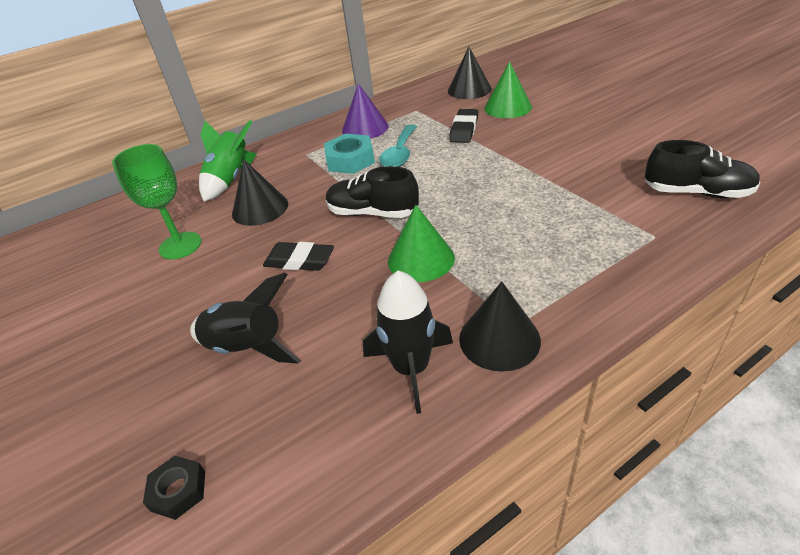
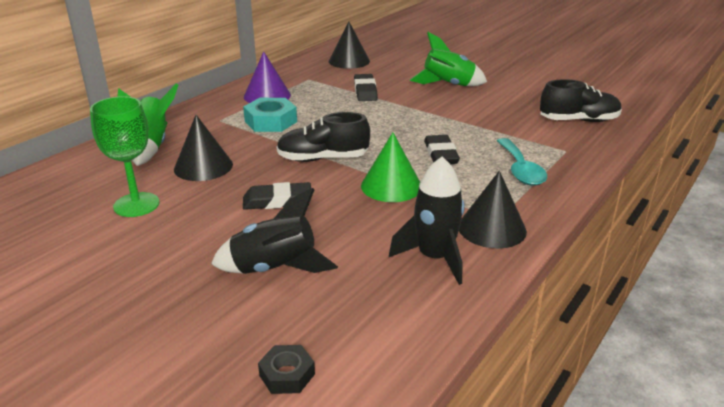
camera: 25 degrees left, 10 degrees down
(400, 154) = (317, 113): turquoise spoon -> turquoise spoon (520, 170)
(498, 222) = (440, 154): none -> black eraser
(507, 107) = (393, 73): green cone -> none
(559, 128) = (448, 85): none -> green rocket

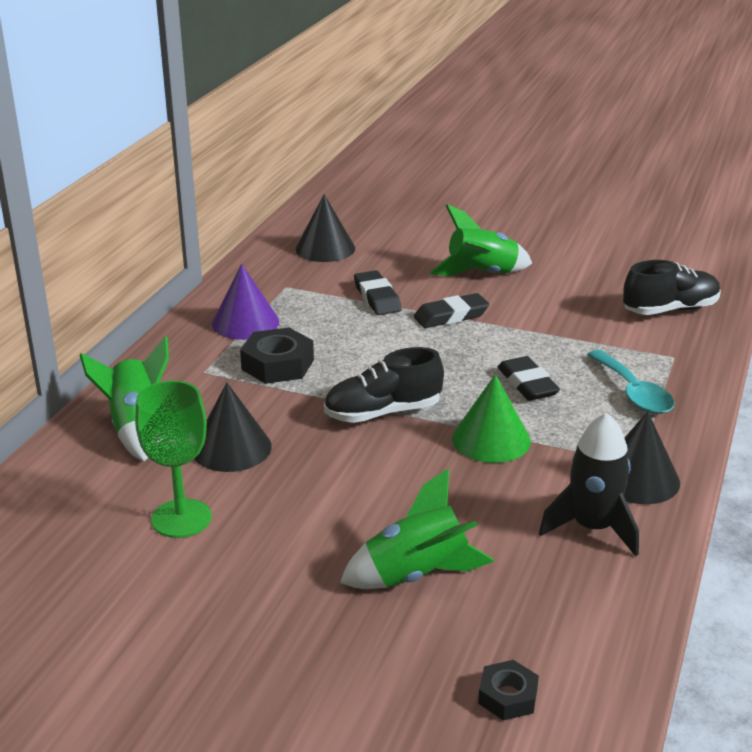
camera: 15 degrees left, 0 degrees up
(271, 121) = (277, 364): turquoise nut -> black nut
(275, 269) = (416, 574): black rocket -> green rocket
(277, 201) = (362, 483): black eraser -> black eraser (451, 316)

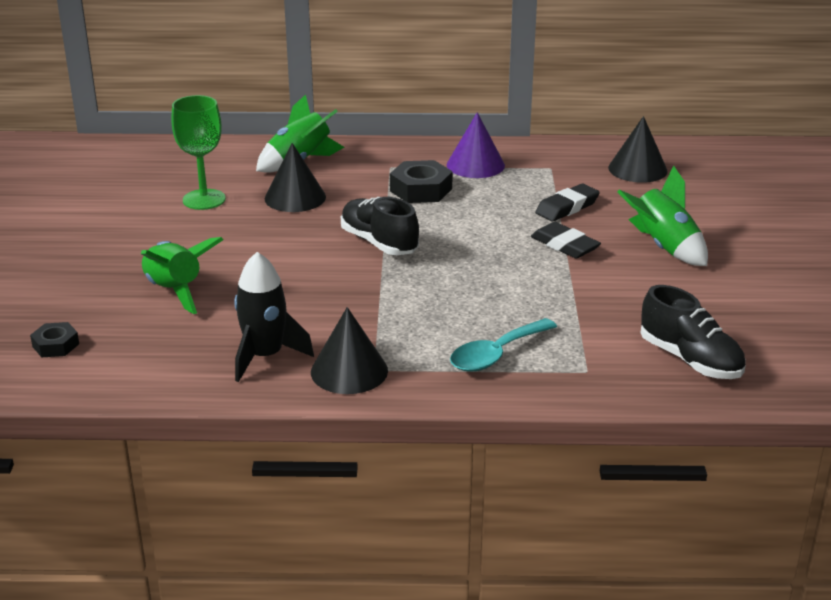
camera: 70 degrees right, 0 degrees up
(491, 439) = (369, 294): green cone -> none
(527, 384) = (471, 298): black eraser -> none

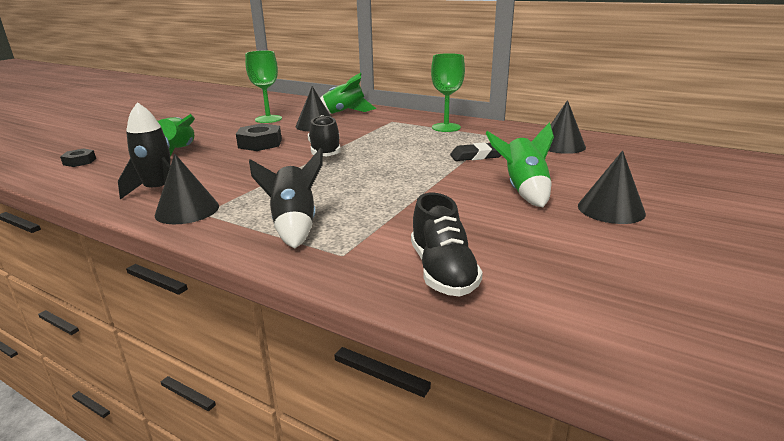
camera: 30 degrees right, 5 degrees down
(421, 190) = (393, 133): black nut -> black nut (260, 143)
(475, 165) = (446, 127): purple cone -> green goblet
(496, 354) = (294, 225): turquoise spoon -> black rocket
(564, 245) = (445, 175): black eraser -> none
(760, 251) = (611, 209): none -> black cone

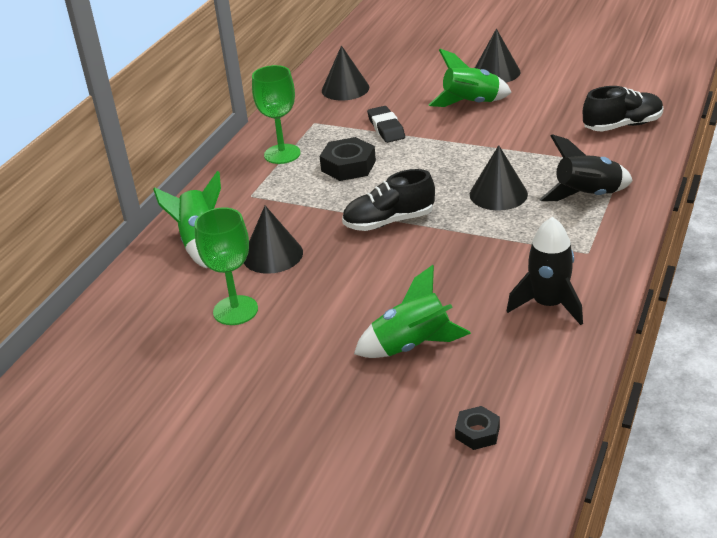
camera: 95 degrees left, 10 degrees up
(187, 210) = (586, 265): black cone -> black cone (498, 194)
(260, 143) = (364, 281): black nut -> black nut (348, 166)

